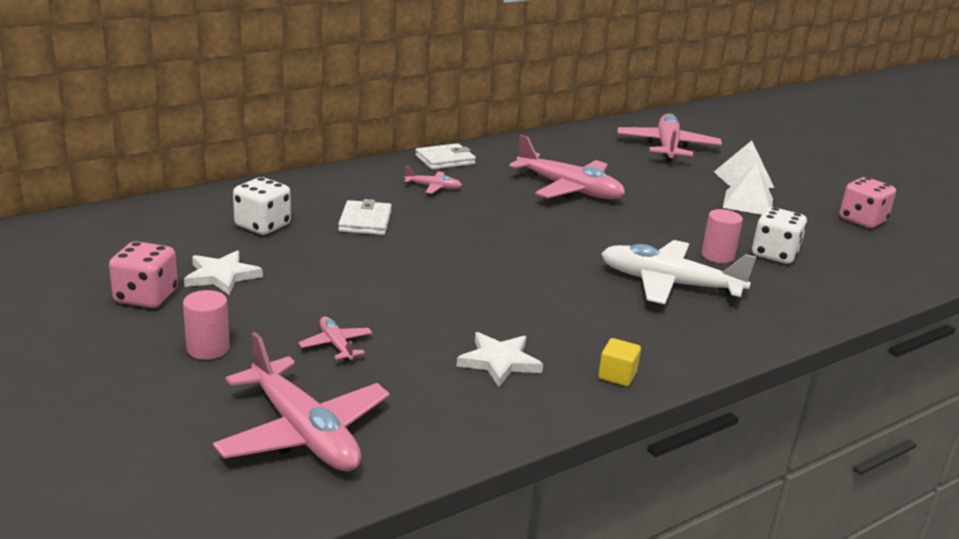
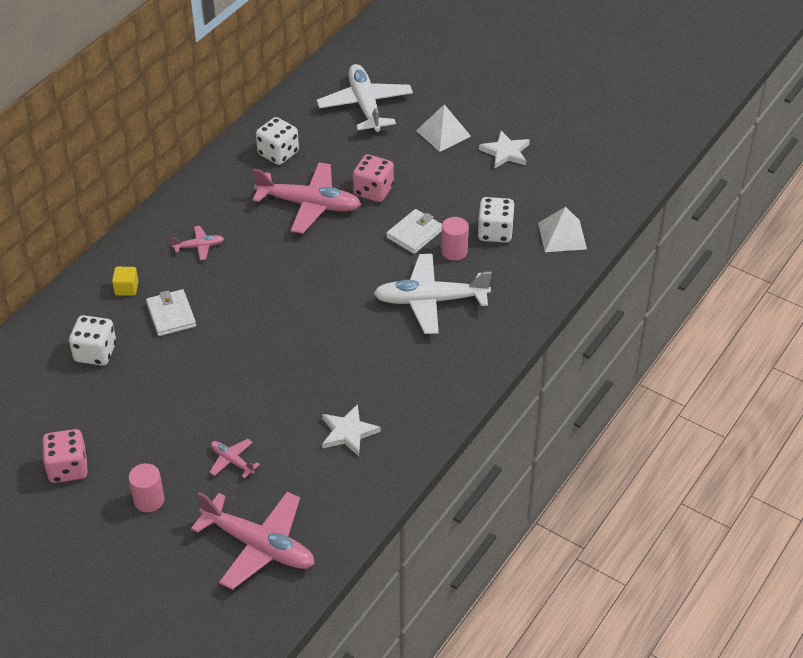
camera: 20 degrees left, 20 degrees up
(222, 276) = (105, 423): white star -> white star (505, 152)
(445, 160) = (188, 201): white wallet -> white wallet (414, 234)
(558, 154) = (278, 153): none -> white dice
(617, 375) = (429, 414): yellow cube -> yellow cube (126, 288)
(667, 147) = (365, 105): pink plane -> white plane
(748, 203) = (456, 168): white pyramid -> white pyramid (562, 235)
(862, 220) = (549, 158): pink dice -> pink dice (373, 191)

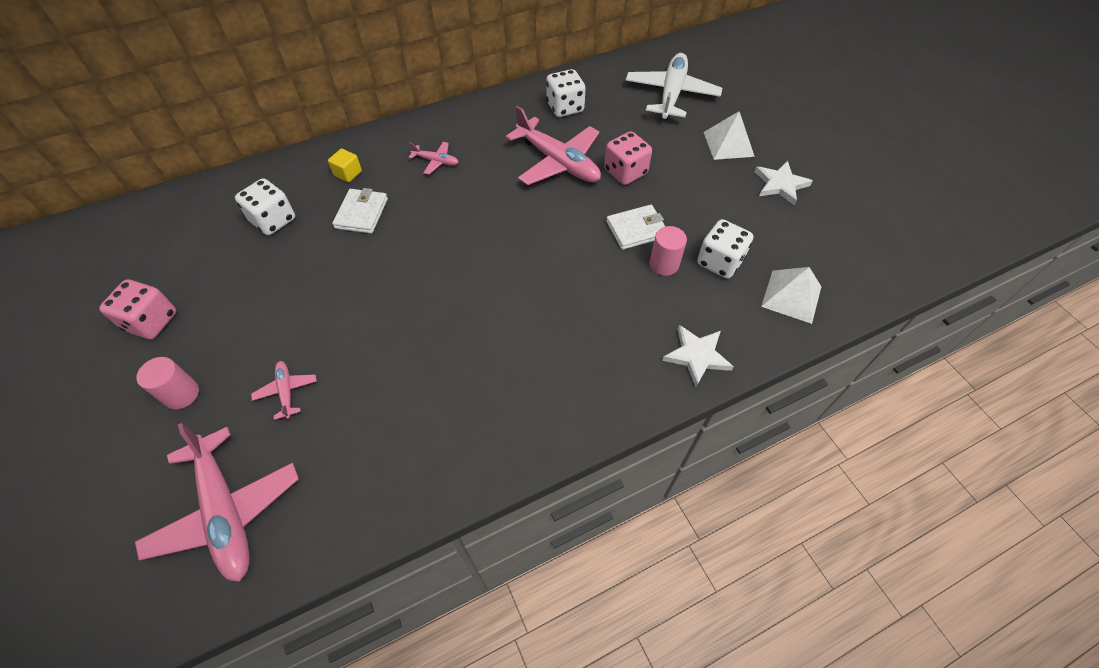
camera: 30 degrees right, 10 degrees up
(348, 432) = (417, 419): white star -> white star (697, 356)
(430, 300) = (604, 306): white plane -> none

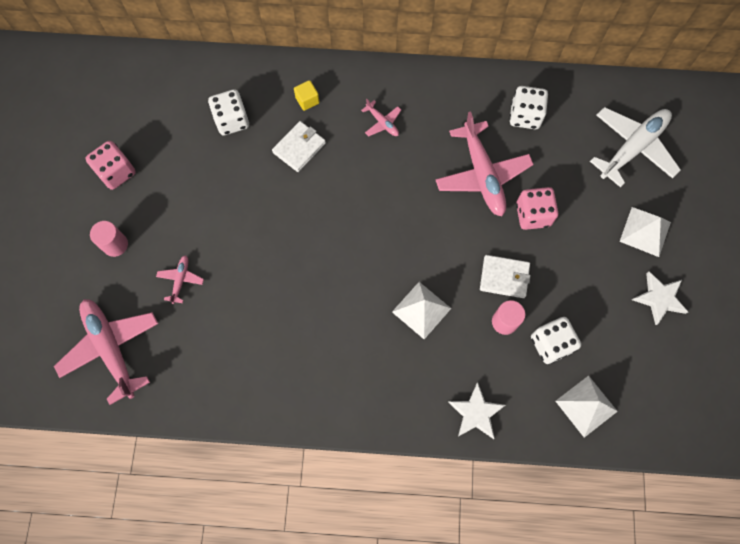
camera: 30 degrees right, 15 degrees up
(226, 511) = (111, 348): pink plane -> pink plane turned 150 degrees clockwise
(577, 292) = (421, 310): none -> white pyramid

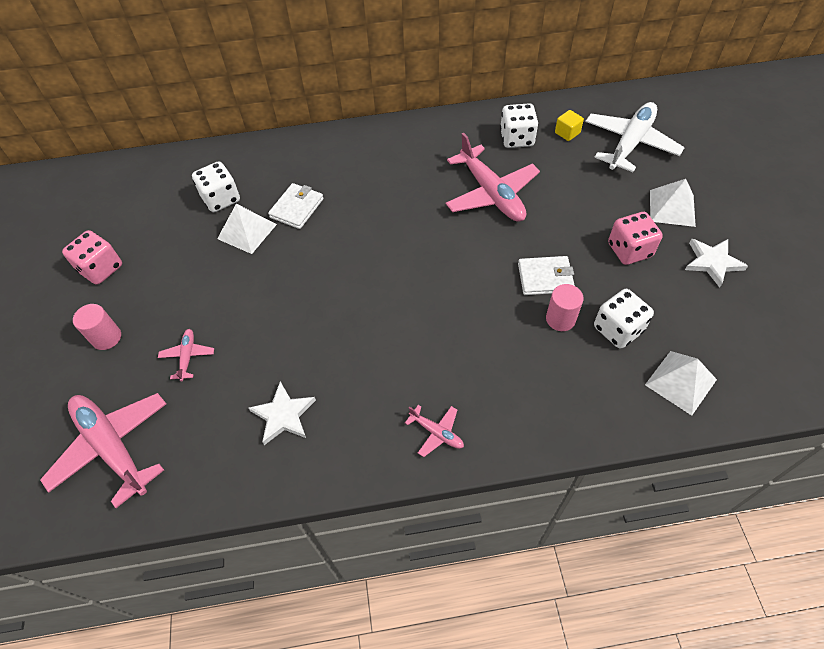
camera: 10 degrees left, 15 degrees down
(307, 100) = (296, 167): yellow cube -> yellow cube (567, 133)
(382, 123) = (377, 171): pink plane -> pink plane (437, 433)
(421, 310) = (466, 327): white pyramid -> white pyramid (247, 231)
(476, 413) = (561, 418): white star -> white star (283, 415)
(532, 215) = (554, 217): pink dice -> pink dice (629, 250)

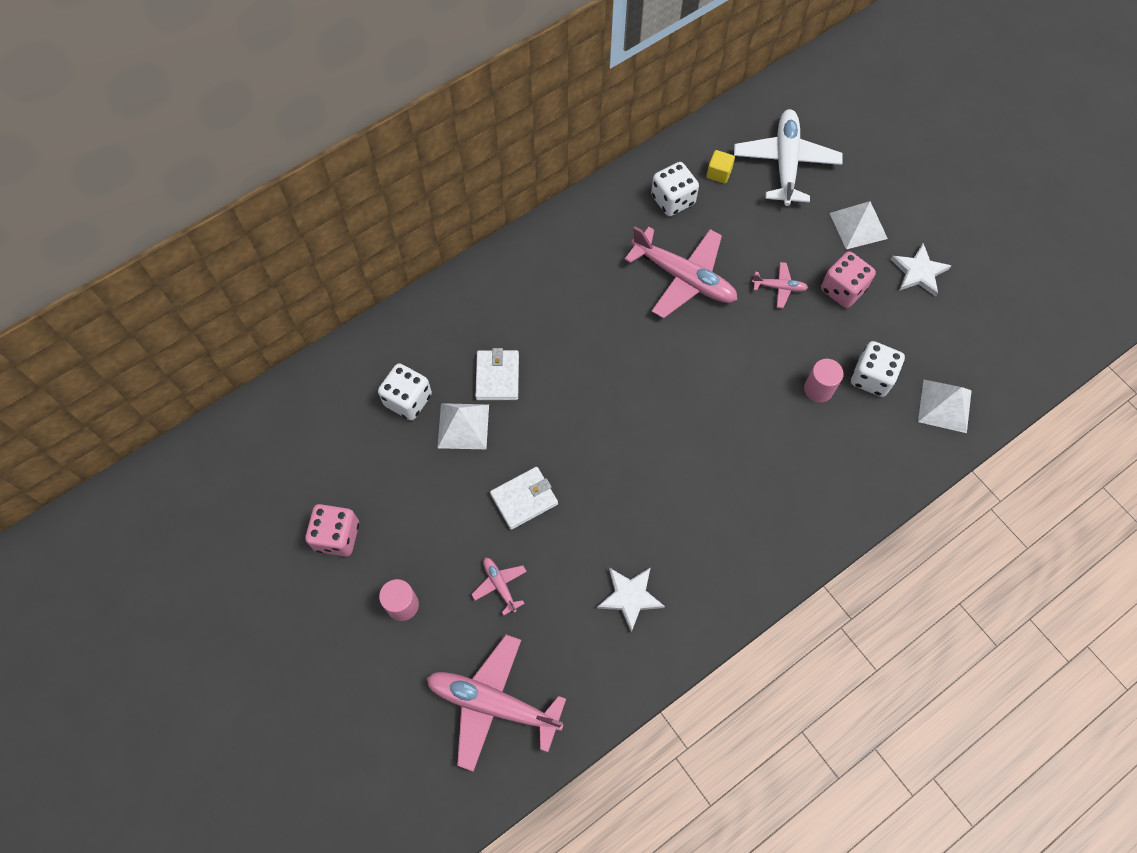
camera: 30 degrees left, 10 degrees up
(437, 433) = (772, 548): pink plane -> pink plane (779, 287)
(545, 278) = (783, 352): white wallet -> white wallet (524, 499)

